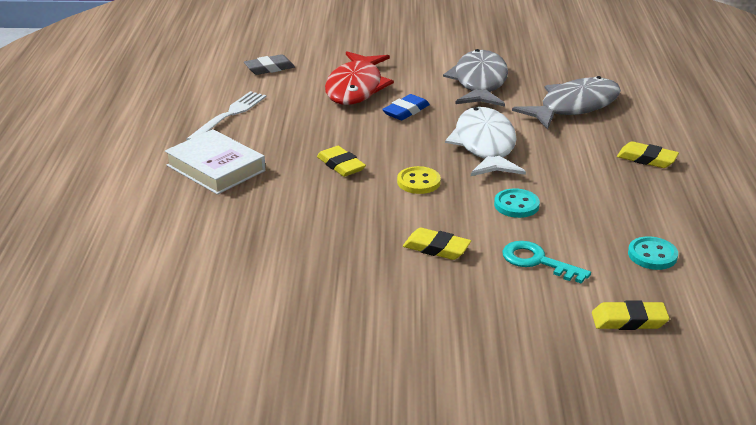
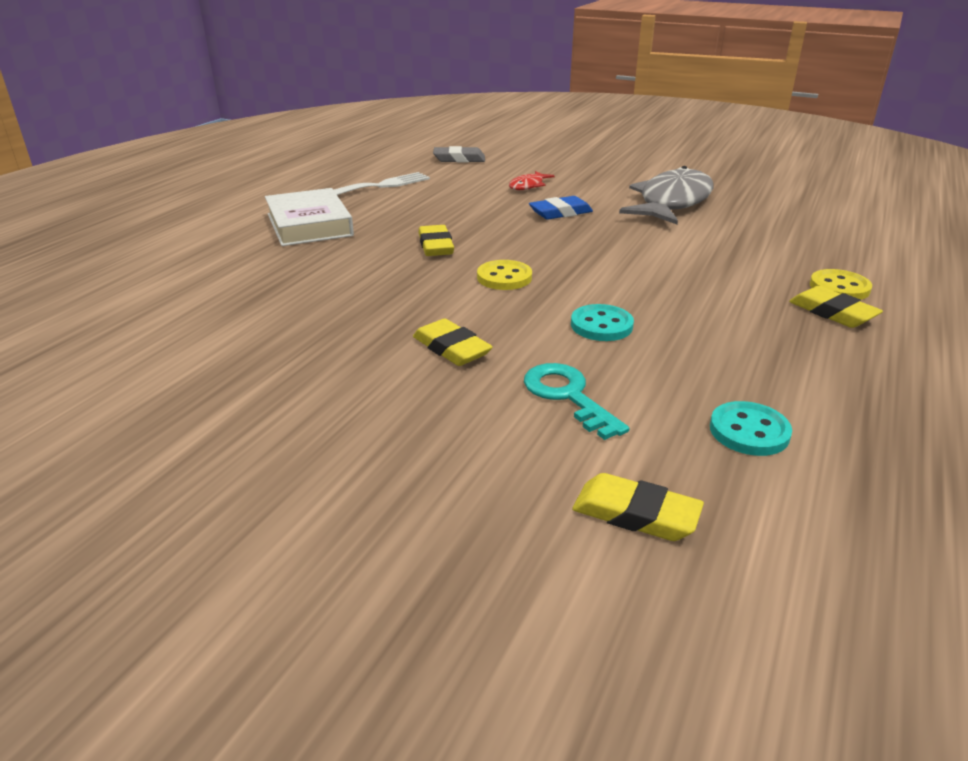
camera: 25 degrees right, 0 degrees up
(356, 88) = (528, 186): red fish -> red fish, size x0.44
(485, 146) = (621, 259): white fish -> none
(574, 107) = (772, 242): grey fish -> none
(639, 137) = (839, 287): none -> yellow button

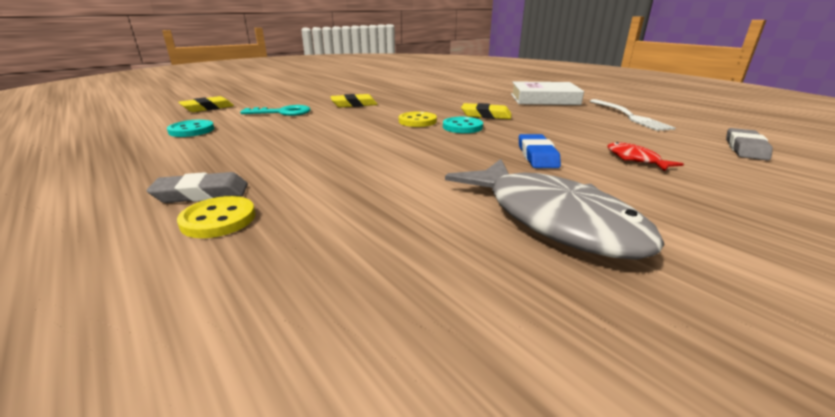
camera: 115 degrees right, 5 degrees down
(601, 325) = (325, 128): turquoise button -> turquoise button (462, 127)
(832, 313) = (202, 194): yellow eraser -> grey eraser

